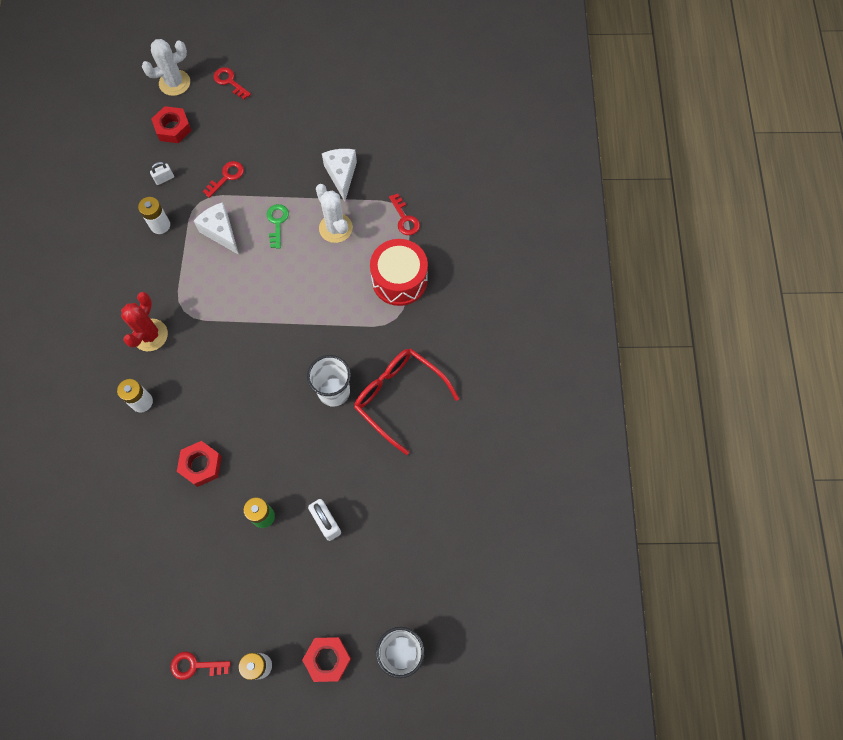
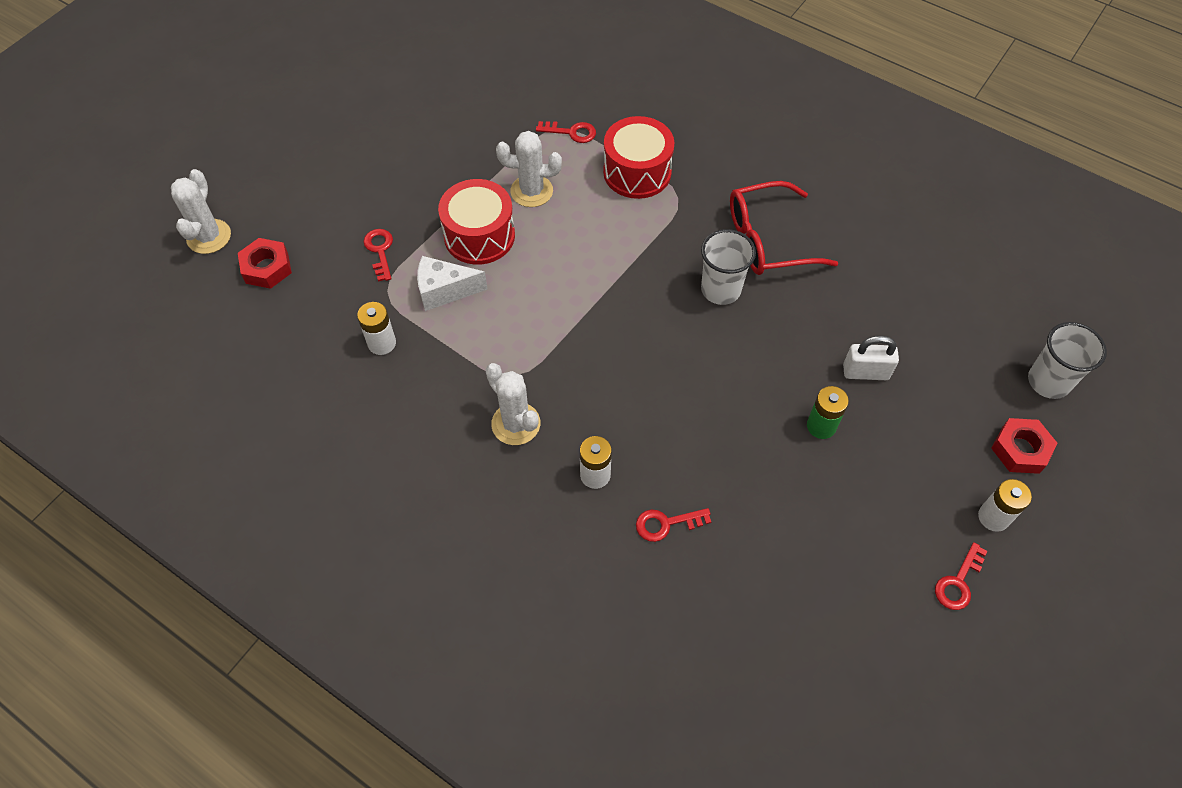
camera: 55 degrees left, 10 degrees down
(150, 335) = (516, 424): red cactus -> white cactus
(164, 179) = (325, 309): white padlock -> none
(201, 465) = (718, 455): red nut -> none
(230, 82) = (261, 187): red key -> red key (666, 523)
(277, 222) = (479, 236): green key -> red drum
(341, 175) = (474, 154): white cheese -> none

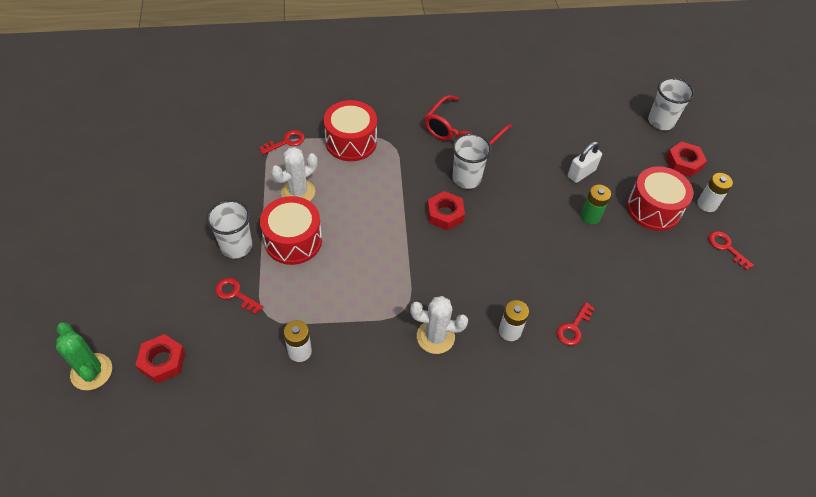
camera: 45 degrees left, 5 degrees down
(209, 237) = (91, 372): white cactus -> green cactus
(424, 206) = (236, 246): none -> white cup
(444, 291) = (306, 289): white cheese -> none
(656, 311) = (445, 214): none -> red nut
(912, 472) = (653, 209): none -> red drum
(958, 582) = (726, 247): red key -> red key turned 150 degrees clockwise

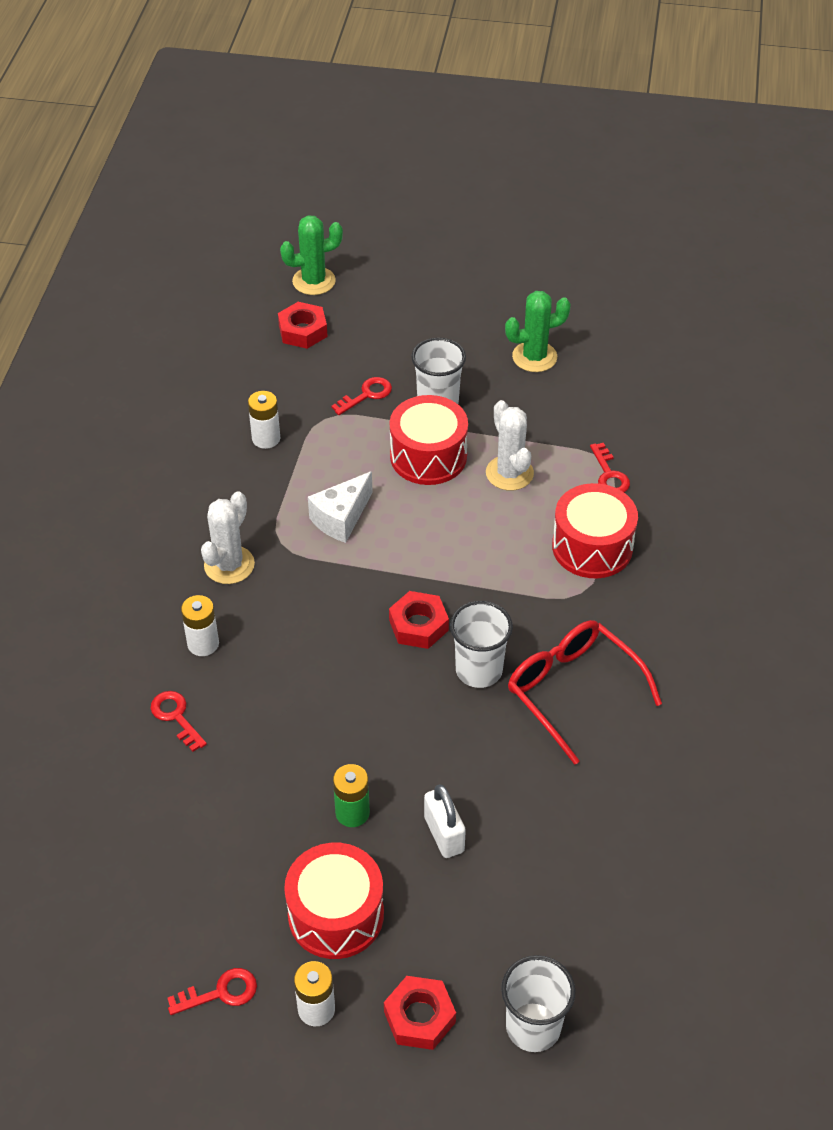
camera: 110 degrees right, 5 degrees down
(175, 198) = (534, 357): none -> green cactus
(368, 279) = (341, 518): none -> white cheese

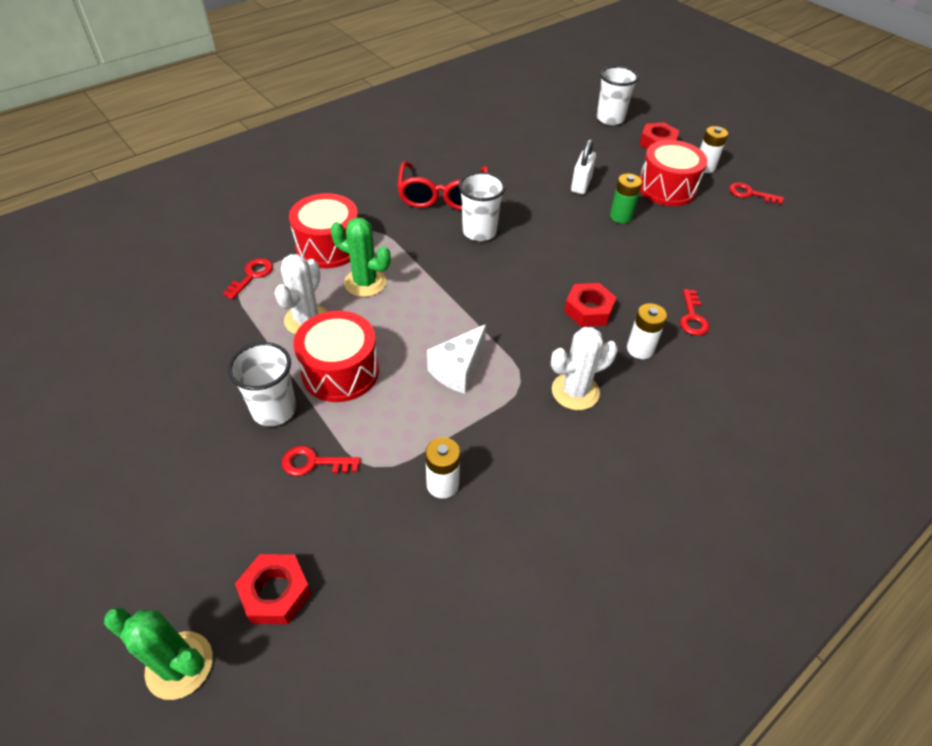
camera: 140 degrees left, 0 degrees up
(341, 518) = (458, 369): white cheese -> white cheese turned 135 degrees clockwise
(418, 625) = (486, 272): red nut -> red nut (588, 310)
(534, 357) = (150, 394): green cactus -> green cactus (365, 283)

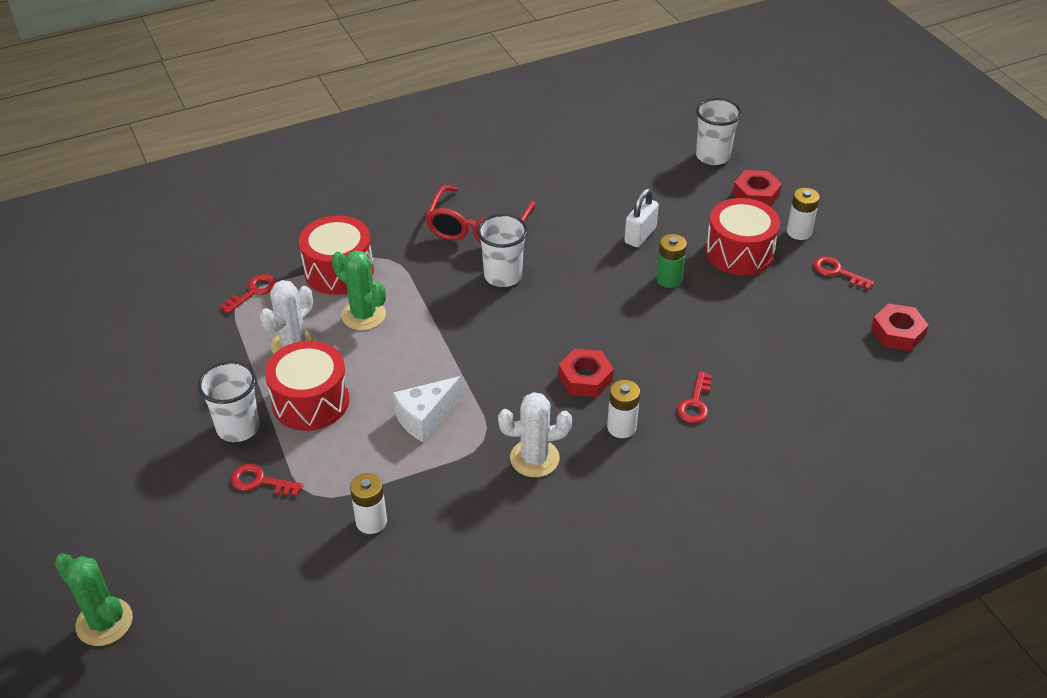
camera: 15 degrees right, 5 degrees down
(275, 593) = (196, 583): red nut -> red nut (897, 333)

